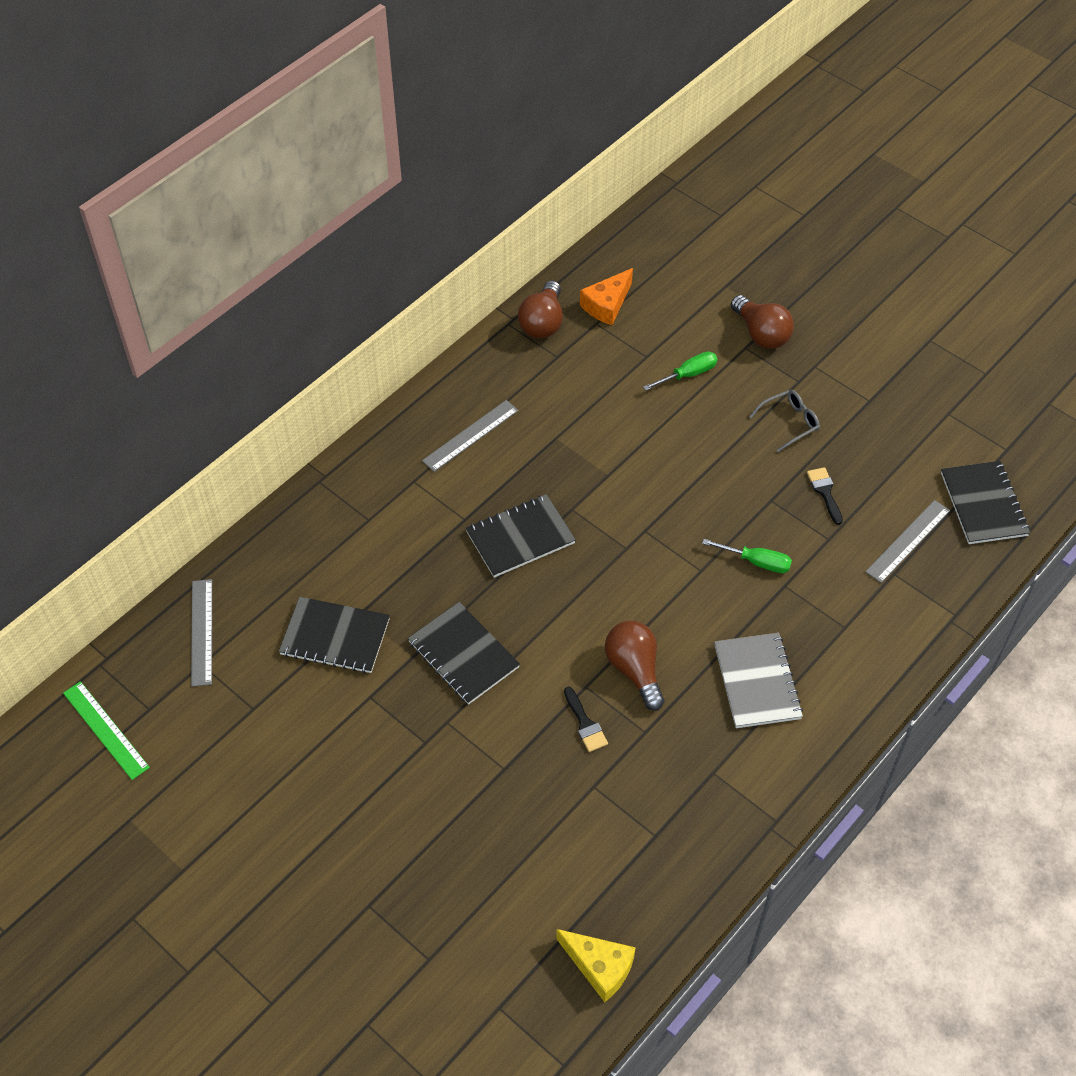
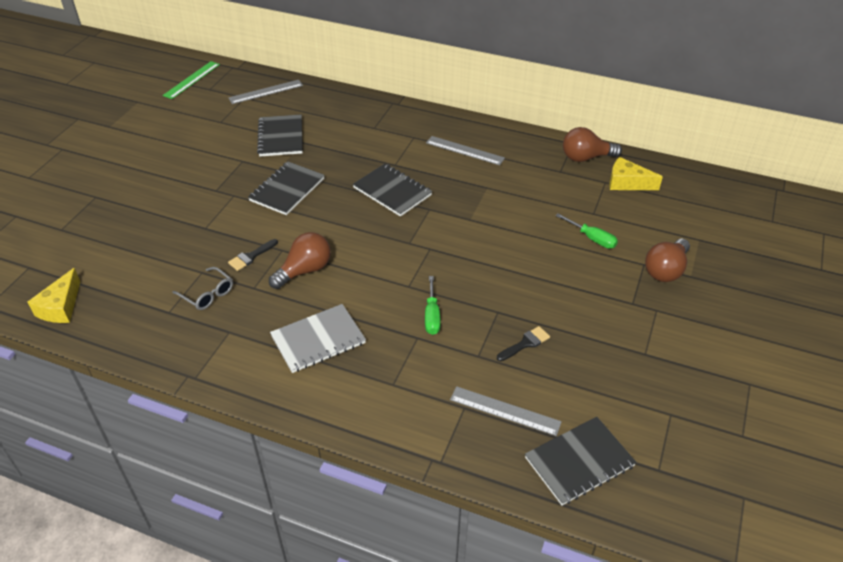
camera: 70 degrees right, 10 degrees down
(607, 305) = (627, 183): orange cheese -> yellow cheese
(789, 422) = (584, 306): grey glasses -> grey glasses (207, 294)

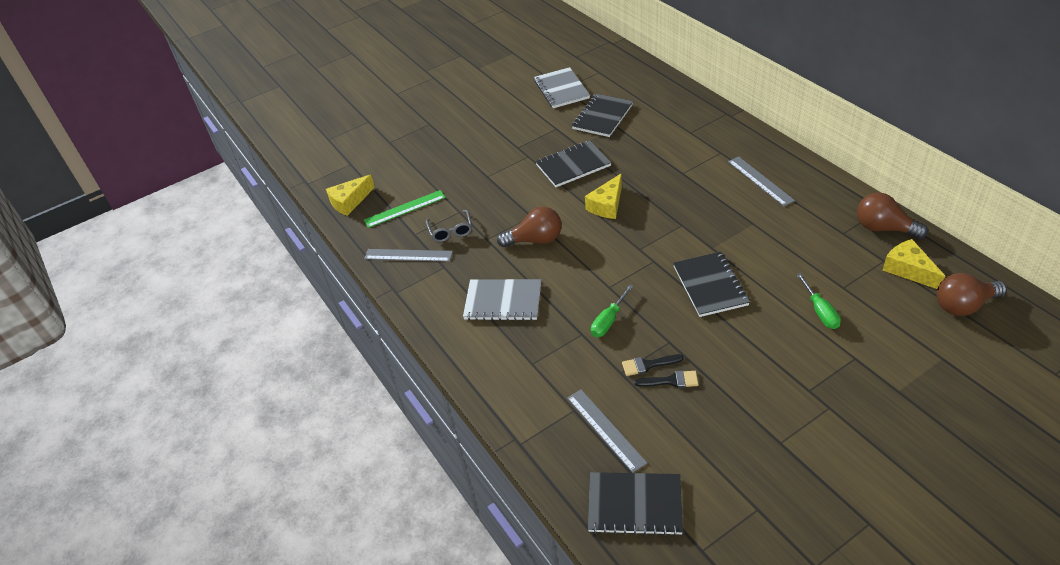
camera: 40 degrees right, 0 degrees up
(192, 80) = (568, 44): green ruler -> green ruler (405, 209)
(218, 123) = (561, 89): none -> grey notebook
(251, 256) = (503, 212): black brush -> black brush (648, 365)
(266, 92) = (620, 72): grey ruler -> grey ruler (408, 255)
(349, 215) = (607, 205): none -> yellow cheese
(392, 191) = (661, 197): black notebook -> black notebook (710, 285)
(665, 270) = (874, 373): brown light bulb -> brown light bulb (963, 305)

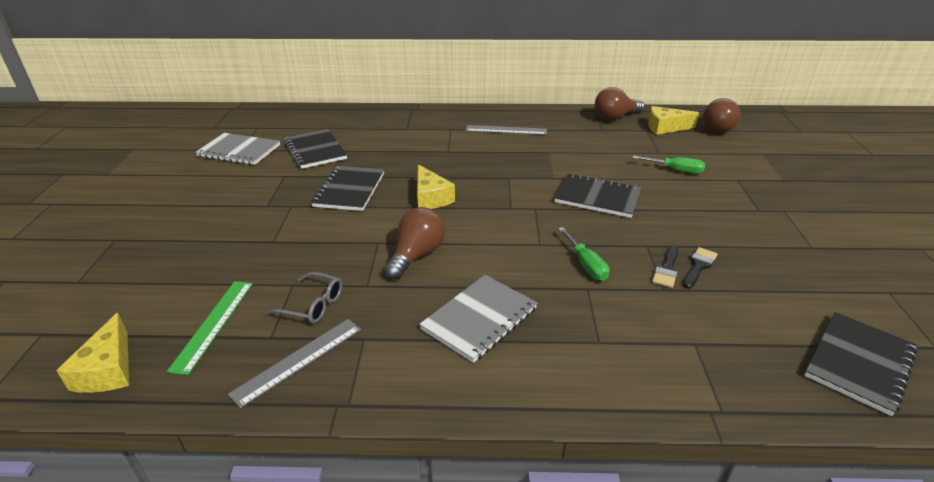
camera: 60 degrees left, 10 degrees down
(605, 429) = (738, 334): grey ruler -> none

